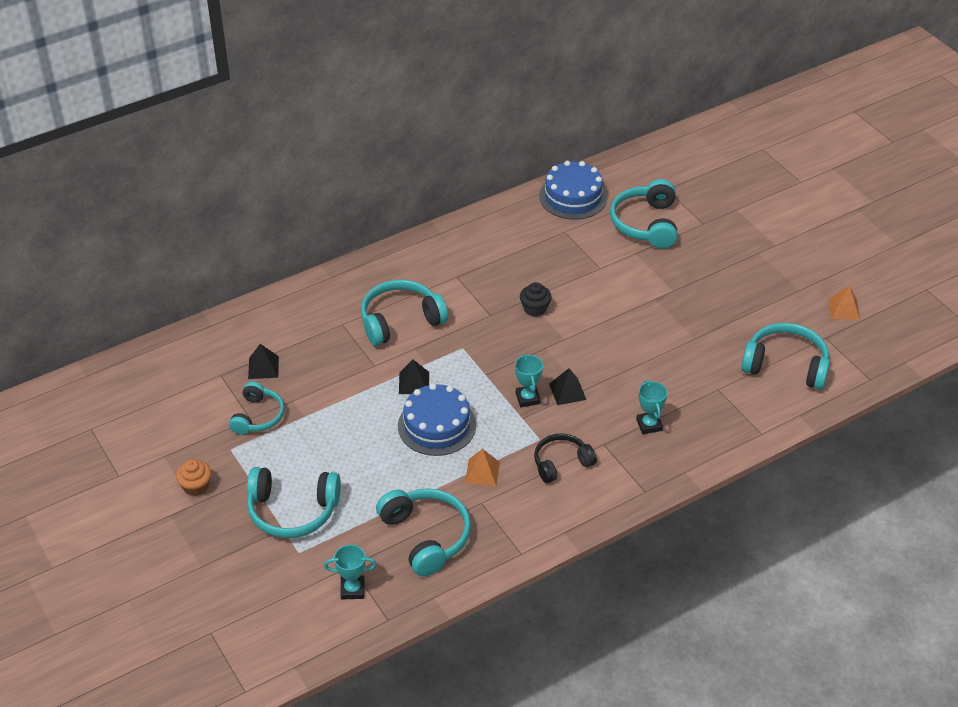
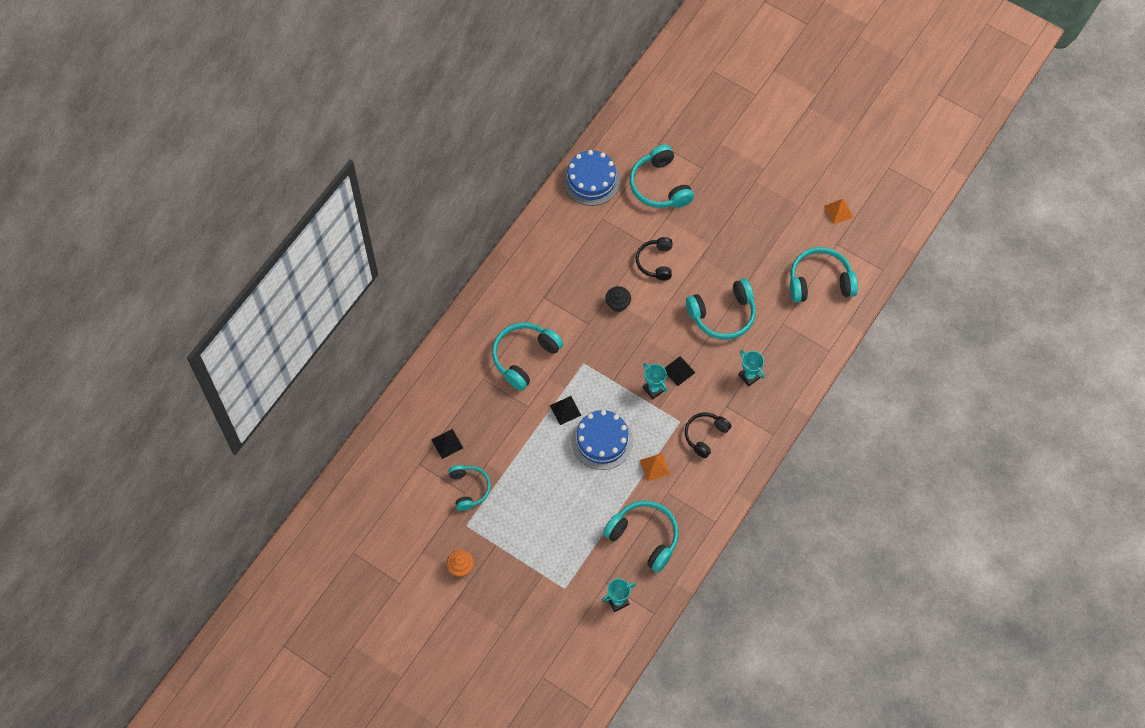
camera: 25 degrees left, 20 degrees up
(292, 511) = (541, 557): turquoise headphones -> turquoise headphones (723, 315)
(601, 286) = (655, 262): none -> black headphones

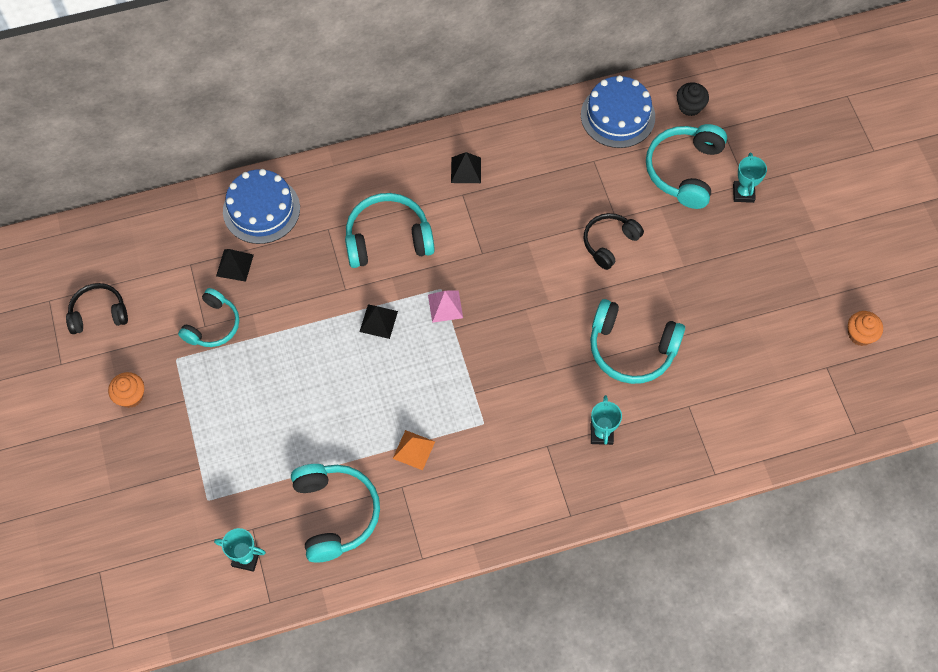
camera: 40 degrees right, 0 degrees up
(595, 371) = (445, 306): none -> pink pyramid
(602, 441) = (385, 380): blue cake -> blue cake (261, 209)
(617, 304) = (531, 256): black cupcake -> black cupcake (690, 106)
(654, 389) = (488, 369): turquoise trophy -> turquoise trophy (743, 193)
(678, 371) = (531, 370): black pyramid -> black pyramid (466, 170)
(705, 435) = (496, 459): black headphones -> black headphones (98, 313)
(820, 281) = (771, 393): turquoise headphones -> none
(838, 211) = (860, 334): orange pyramid -> orange cupcake

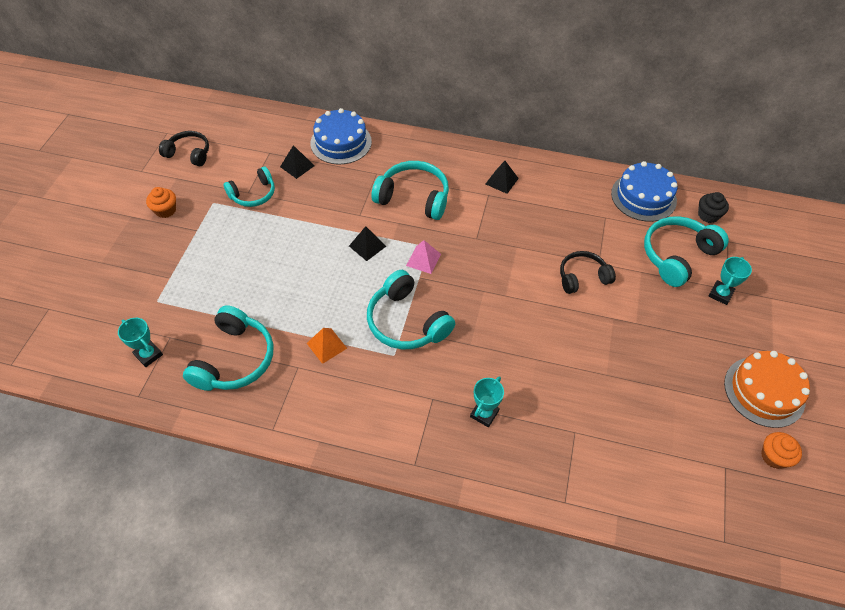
camera: 30 degrees right, 10 degrees down
(631, 349) = (552, 362): turquoise headphones -> turquoise headphones (406, 322)
(825, 275) = (764, 391): none -> orange cake

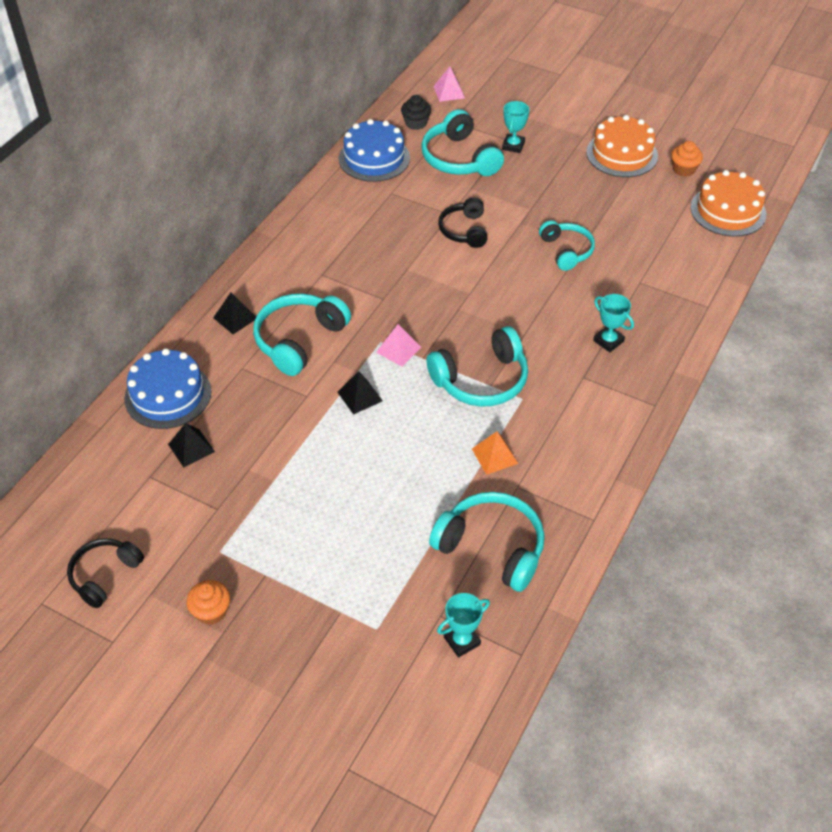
camera: 75 degrees left, 5 degrees down
(253, 194) = (224, 502): turquoise headphones -> turquoise headphones (566, 251)
(501, 181) = (305, 258): black pyramid -> black pyramid (235, 318)
(720, 294) = (513, 146): turquoise trophy -> turquoise trophy turned 60 degrees clockwise
(727, 511) = (728, 211): none -> orange cake
(769, 230) = (449, 92): none -> pink pyramid

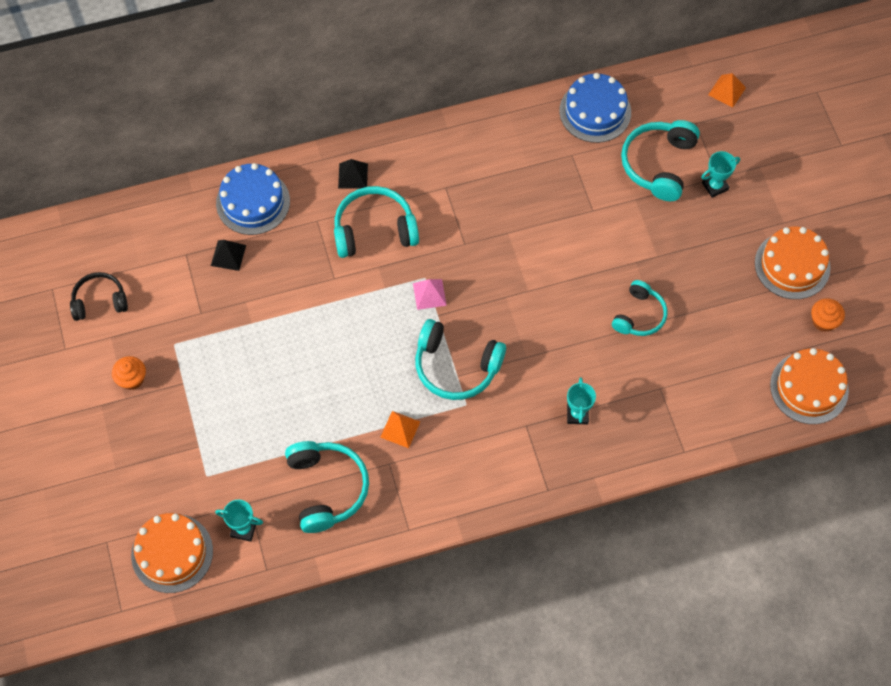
camera: 45 degrees right, 15 degrees up
(360, 396) = (366, 308): black pyramid -> none
(416, 123) = (665, 102): black cupcake -> none
(422, 719) = (172, 553): none -> orange cake
(449, 92) = (727, 91): pink pyramid -> orange pyramid
(464, 230) = (586, 234): black headphones -> none

